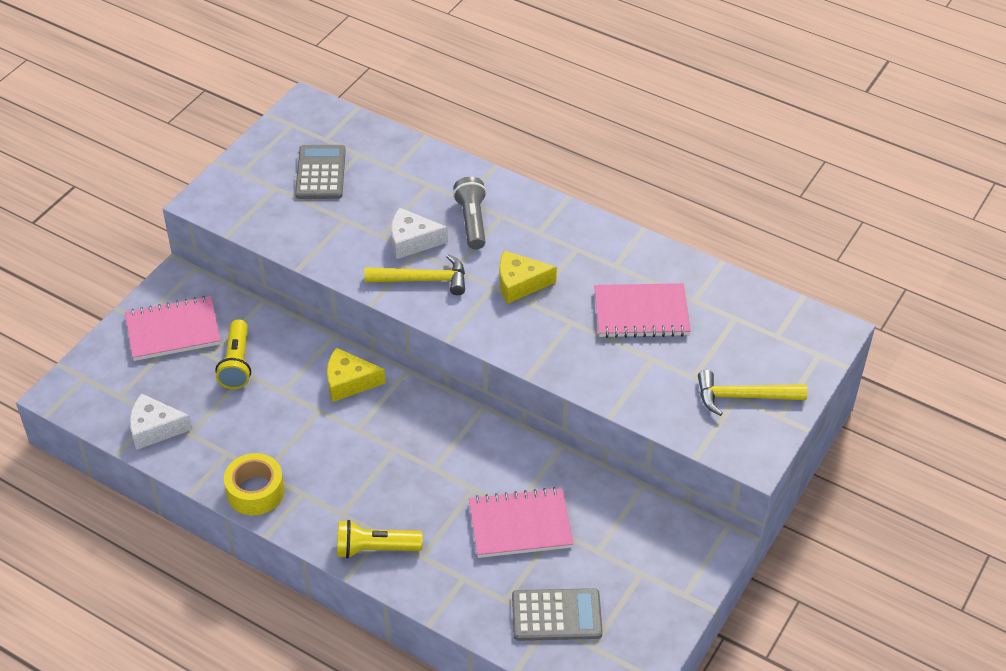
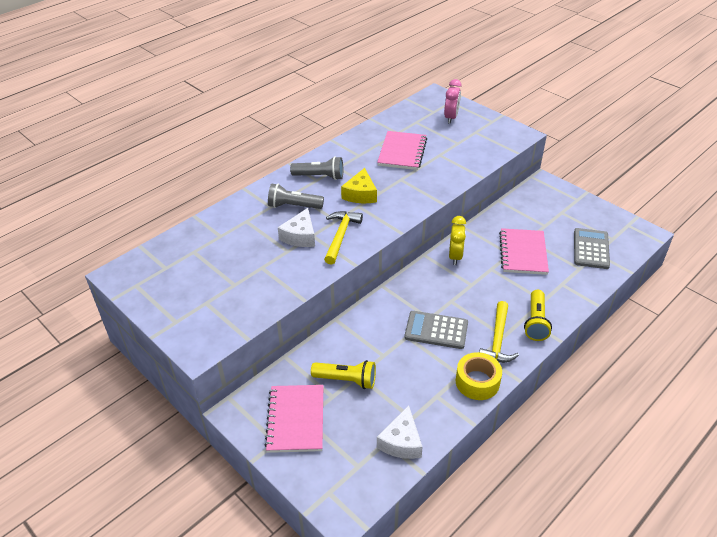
camera: 75 degrees left, 5 degrees down
(321, 173) = (203, 274): grey calculator -> grey calculator (436, 330)
(349, 382) = (384, 316): yellow cheese -> none
(489, 443) = (455, 256): none -> yellow clock
(547, 234) = (320, 176): none -> grey flashlight
(743, 397) = (476, 129): yellow hammer -> yellow hammer (497, 340)
(766, 360) = (451, 118): none -> pink clock

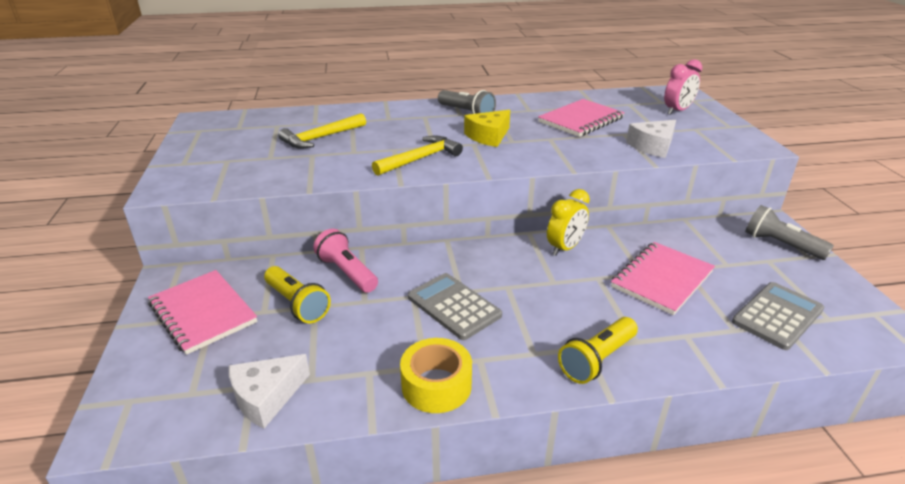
camera: 35 degrees right, 10 degrees down
(293, 206) = (409, 124): grey flashlight -> grey flashlight (780, 245)
(296, 419) = (203, 313): pink notebook -> pink notebook turned 75 degrees counterclockwise
(300, 236) = (381, 146): white cheese -> white cheese (653, 146)
(349, 342) = (347, 272): none -> pink flashlight
(497, 340) = (519, 353): yellow hammer -> yellow hammer (321, 138)

